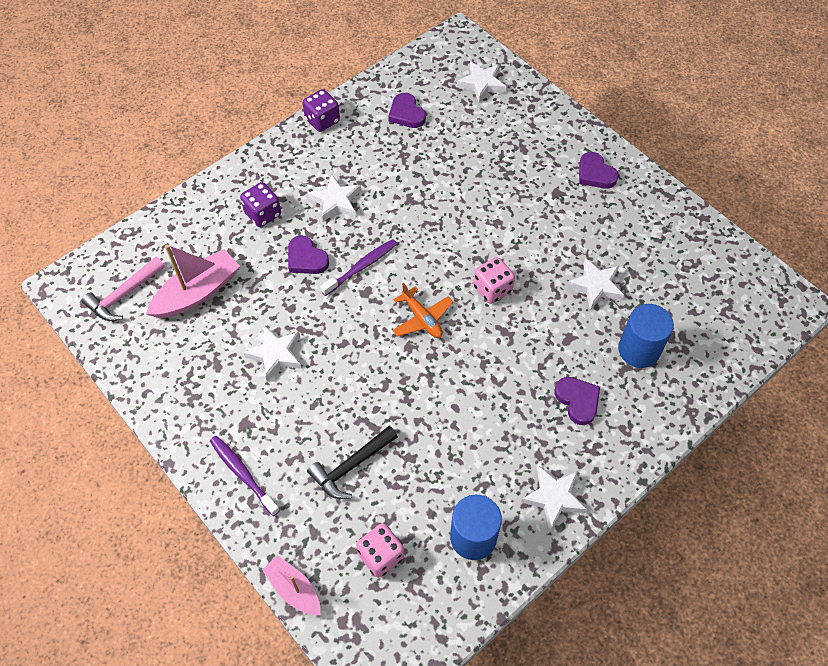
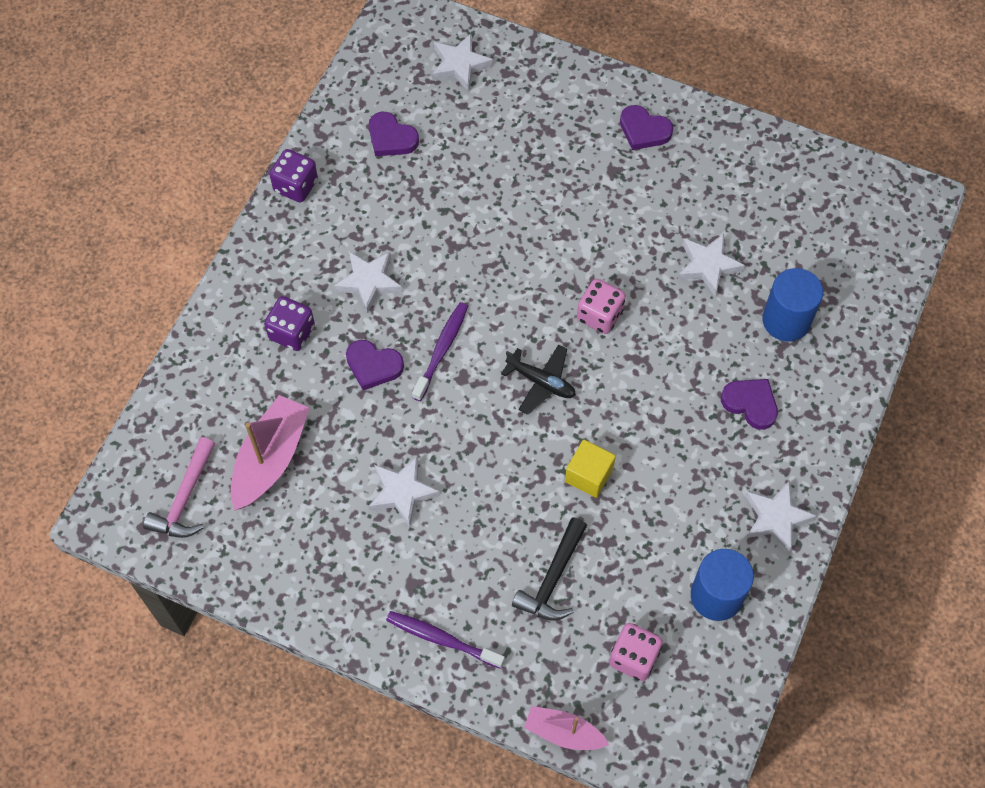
camera: 25 degrees left, 5 degrees up
(421, 401) = (589, 475): none -> yellow cube
(422, 318) = (541, 382): orange plane -> black plane

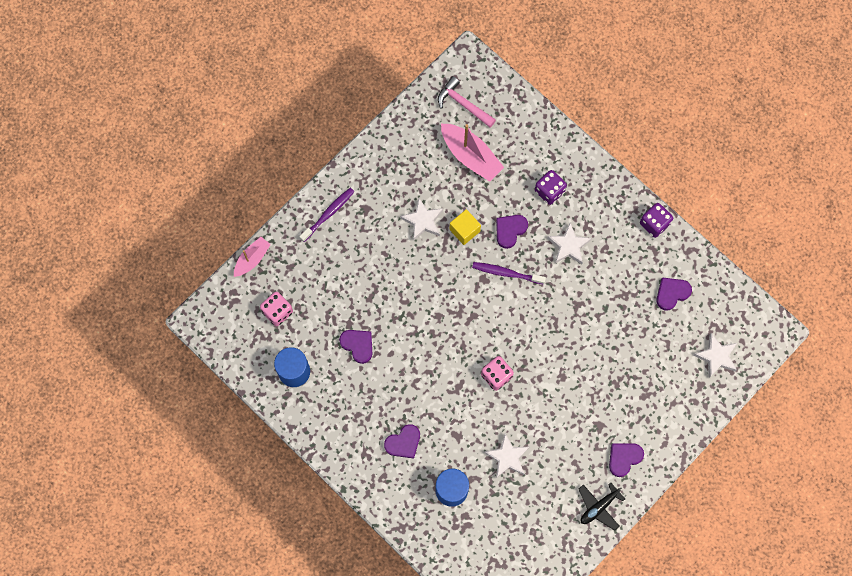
camera: 110 degrees right, 10 degrees up
(441, 350) = (506, 273): purple toothbrush -> purple toothbrush turned 150 degrees clockwise
(541, 382) = (464, 323): black plane -> black plane (599, 507)
(552, 579) = (339, 285): black hammer -> none
(589, 475) = (394, 328): yellow cube -> yellow cube (464, 230)
(635, 517) = (358, 345): none -> purple heart
(776, 518) = (326, 426): white star -> none

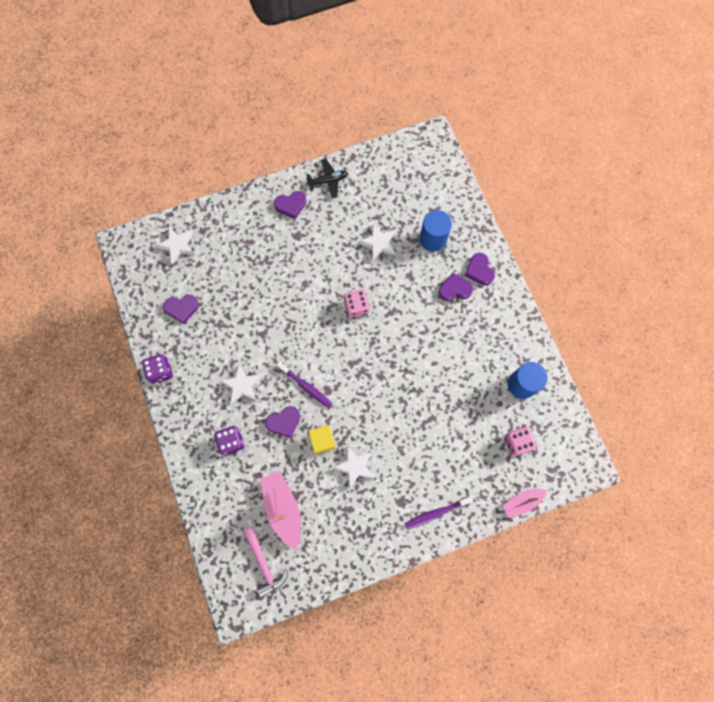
camera: 155 degrees left, 0 degrees up
(358, 345) = (459, 382): purple heart -> purple heart (479, 270)

